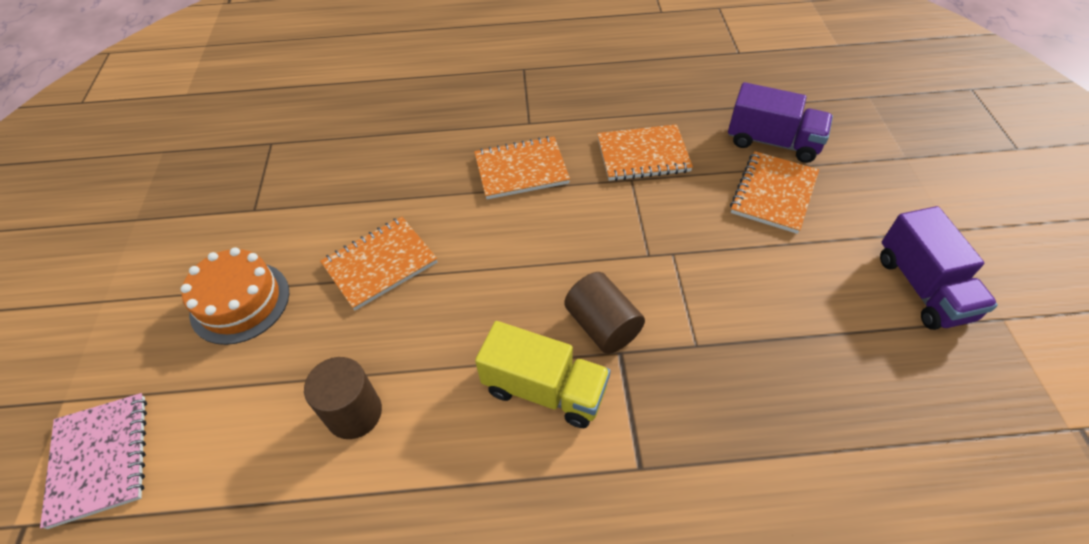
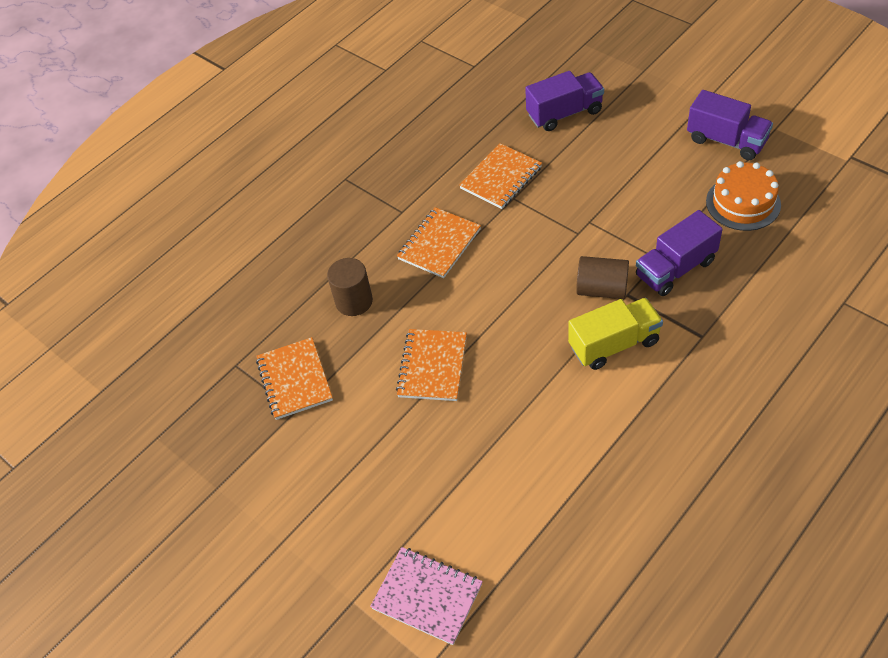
camera: 40 degrees left, 0 degrees up
(240, 302) = (377, 460): orange cake -> orange cake (743, 203)
(354, 413) = (534, 444): brown cylinder -> brown cylinder (354, 301)
(701, 371) = (675, 269): none -> purple truck
(773, 194) = (601, 145): orange notebook -> orange notebook (295, 380)

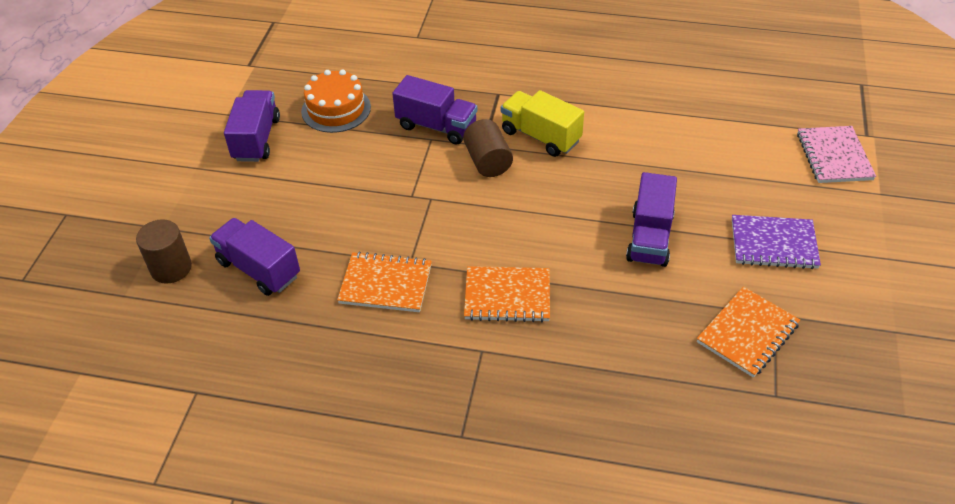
camera: 125 degrees left, 5 degrees down
(354, 301) = (625, 333): brown cylinder -> brown cylinder (171, 268)
(361, 458) = (773, 244): none -> purple notebook
(433, 366) = (649, 237): orange notebook -> purple truck

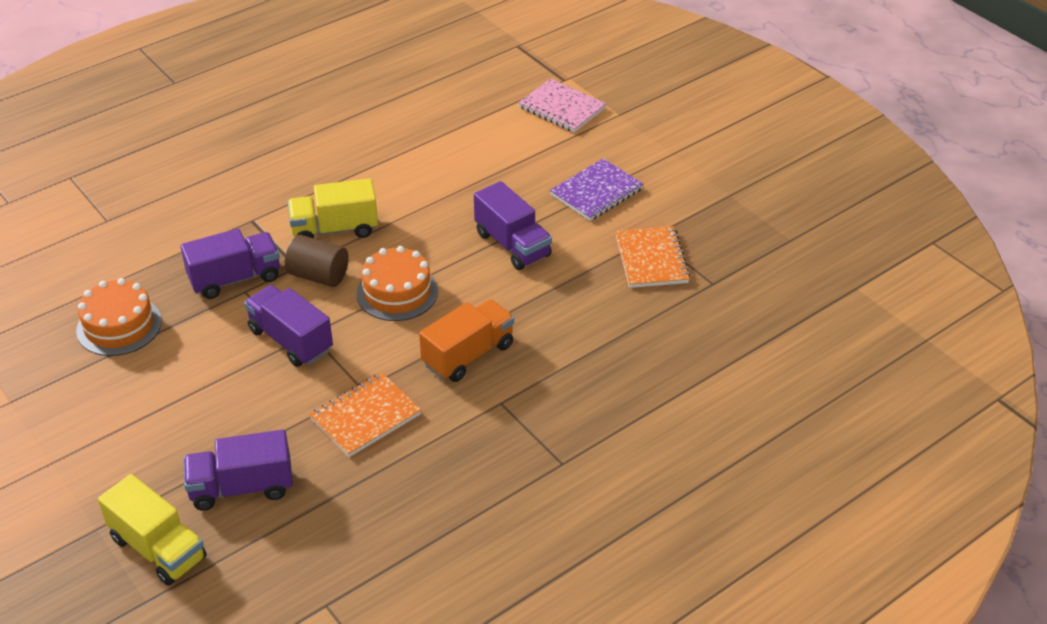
camera: 50 degrees left, 5 degrees down
(171, 268) = (158, 548): brown cylinder -> yellow truck
(256, 139) = (77, 400): purple truck -> purple truck (291, 340)
(507, 296) = (468, 355): orange notebook -> orange truck
(521, 212) = (397, 292): none -> orange cake

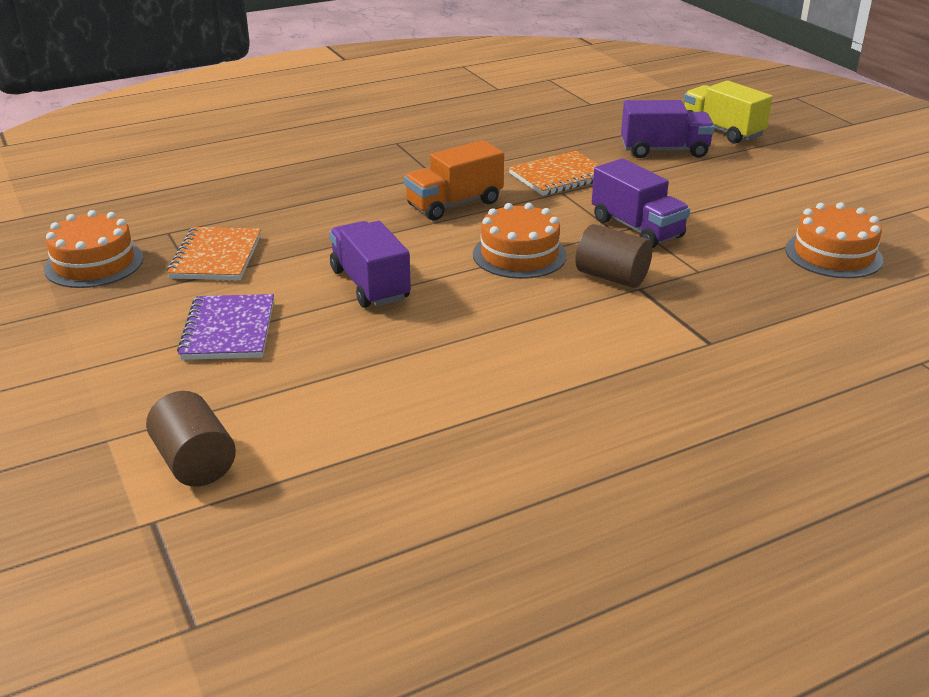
camera: 170 degrees left, 10 degrees down
(235, 279) = (713, 283): purple truck -> none
(335, 229) = (594, 321): yellow truck -> none
(562, 108) = (195, 462): pink notebook -> brown cylinder
(596, 192) = (229, 330): purple notebook -> purple notebook turned 60 degrees counterclockwise
(744, 241) = (94, 263): none -> orange cake

